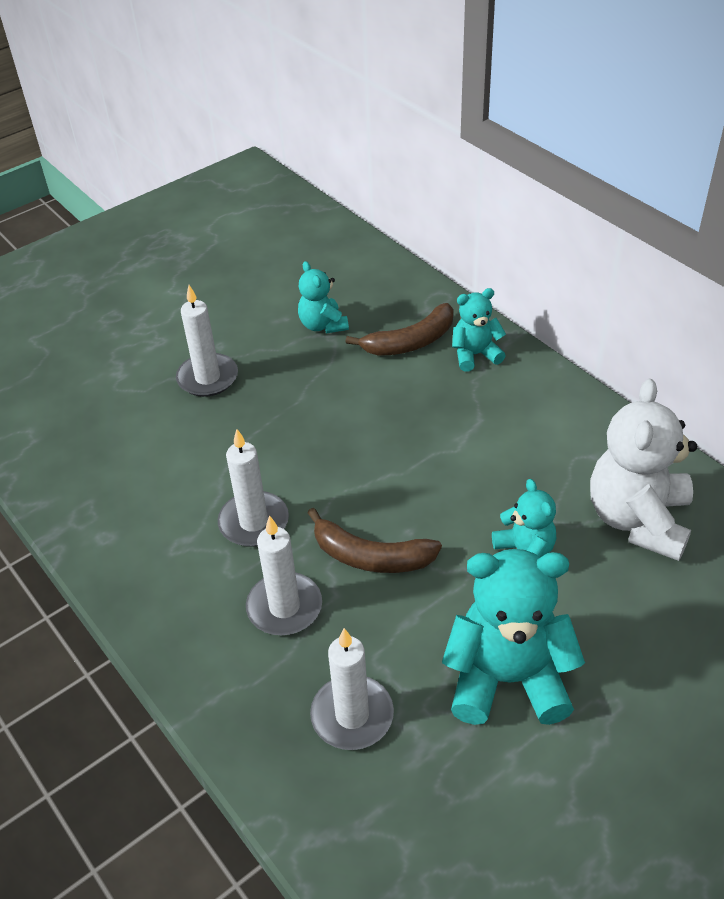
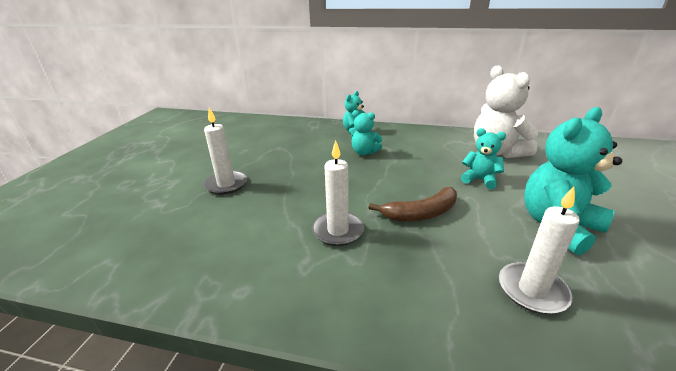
camera: 40 degrees left, 15 degrees down
(284, 607) = (413, 260): white candle -> none
(323, 325) = (269, 146): turquoise teddy bear -> turquoise teddy bear (364, 152)
(410, 342) = (321, 137): brown banana -> none

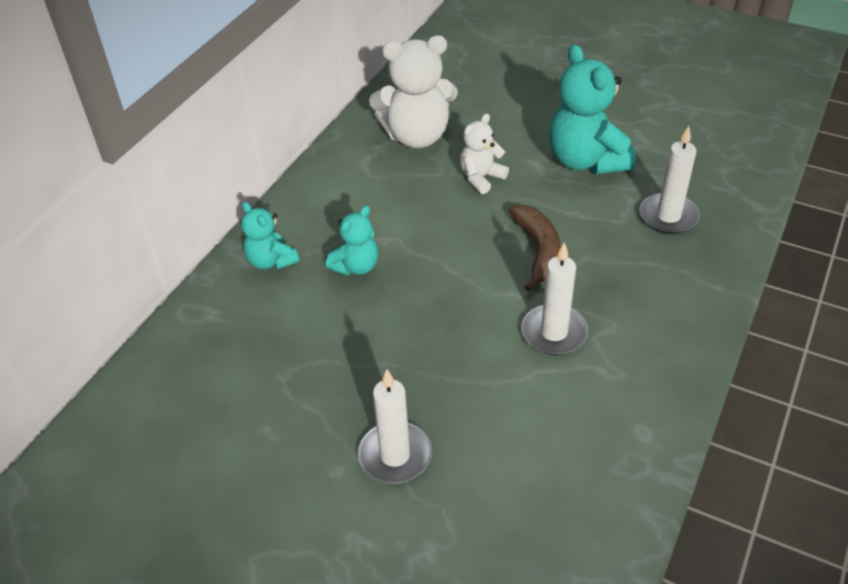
camera: 75 degrees left, 15 degrees up
(480, 180) = (481, 178): turquoise teddy bear -> white teddy bear

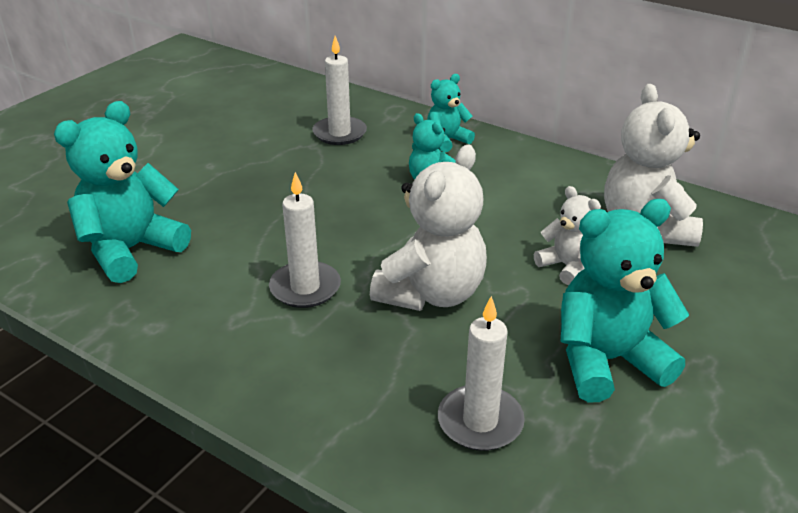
camera: 95 degrees right, 10 degrees down
(395, 455) = (208, 189): white candle -> white candle (339, 133)
(530, 494) = (131, 250): none -> turquoise teddy bear
(538, 251) = (431, 293): brown banana -> white teddy bear

